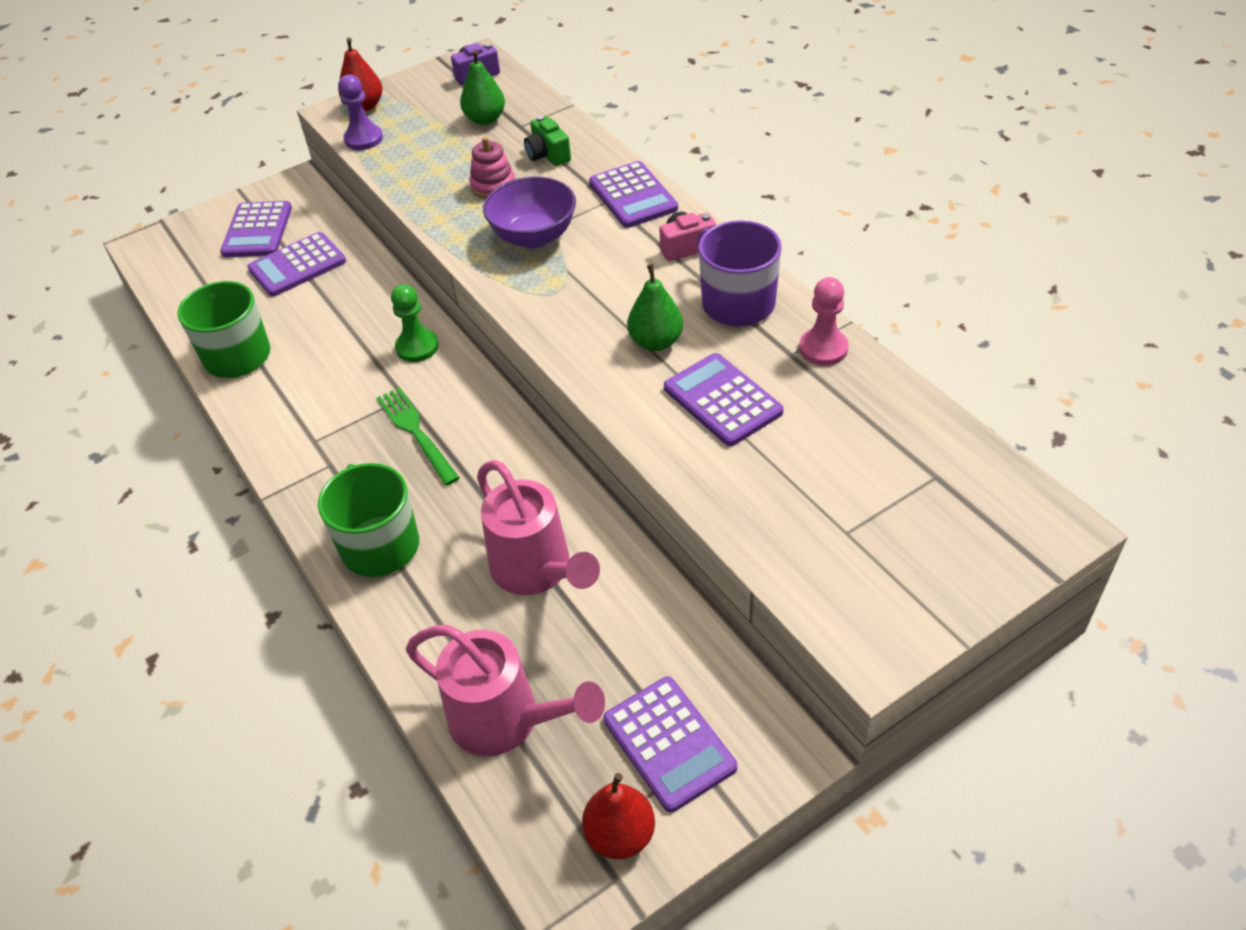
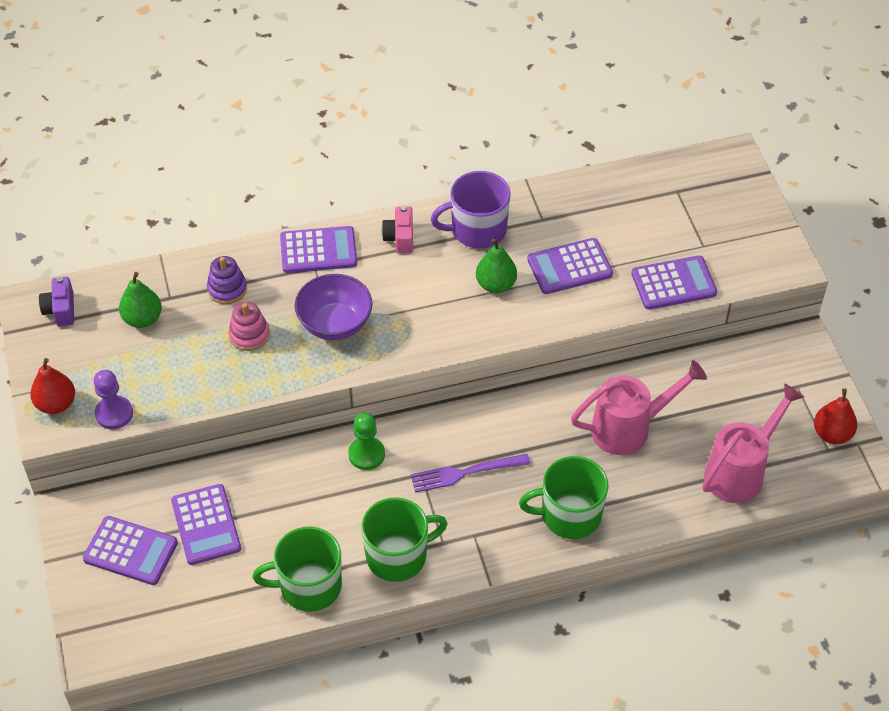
camera: 75 degrees left, 5 degrees up
(287, 410) = (398, 556): none -> green mug
(415, 432) = (465, 473): green fork -> purple fork
(548, 155) = (227, 289): green camera -> purple stacking toy
(669, 743) = (781, 395): purple calculator -> purple calculator (673, 283)
(823, 348) = (545, 201): pink pawn -> none

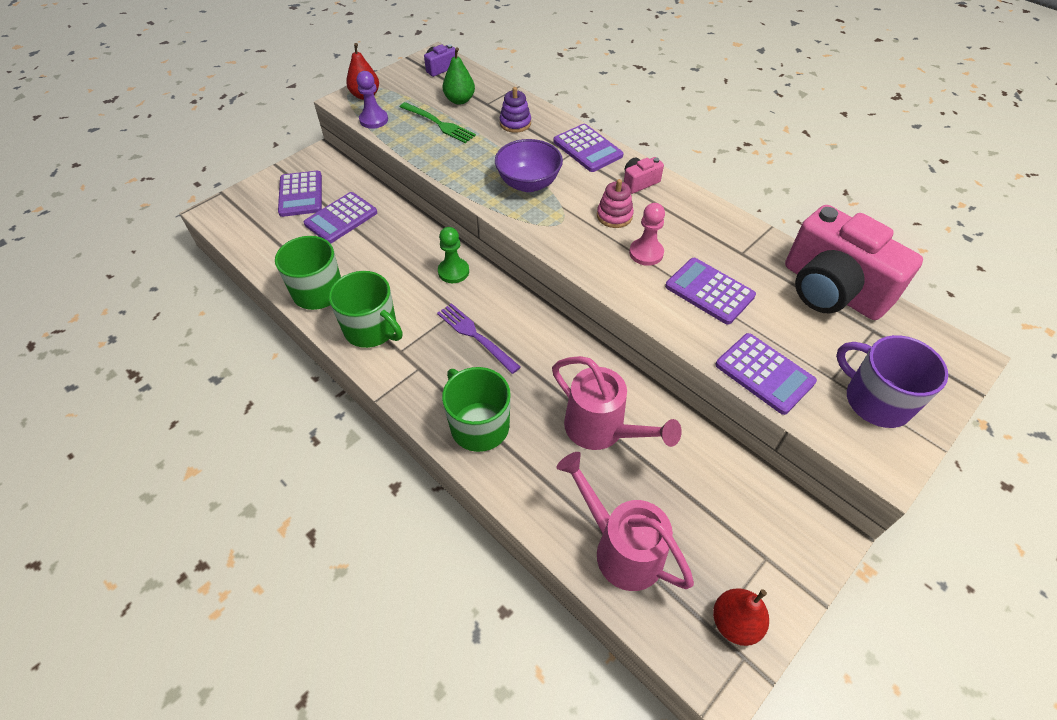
camera: 60 degrees right, 0 degrees up
(172, 356) = (439, 124): none -> green fork
(249, 335) = (484, 148): pink stacking toy -> pink stacking toy (614, 216)
(477, 230) = (690, 220): purple mug -> purple mug (876, 400)
(495, 284) = (646, 253): green pear -> pink pawn
(621, 188) = (831, 290): none -> pink camera
(740, 471) = (621, 548): pink watering can -> pink watering can turned 150 degrees counterclockwise

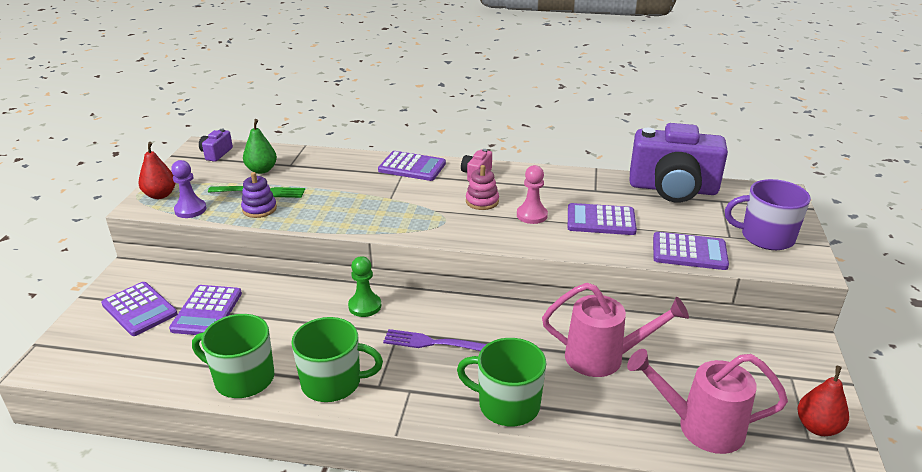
camera: 35 degrees left, 20 degrees down
(515, 123) = (331, 170): purple stacking toy -> purple stacking toy (259, 209)
(528, 183) = (389, 205): purple bowl -> none
(831, 290) = (673, 189): pink camera -> purple camera

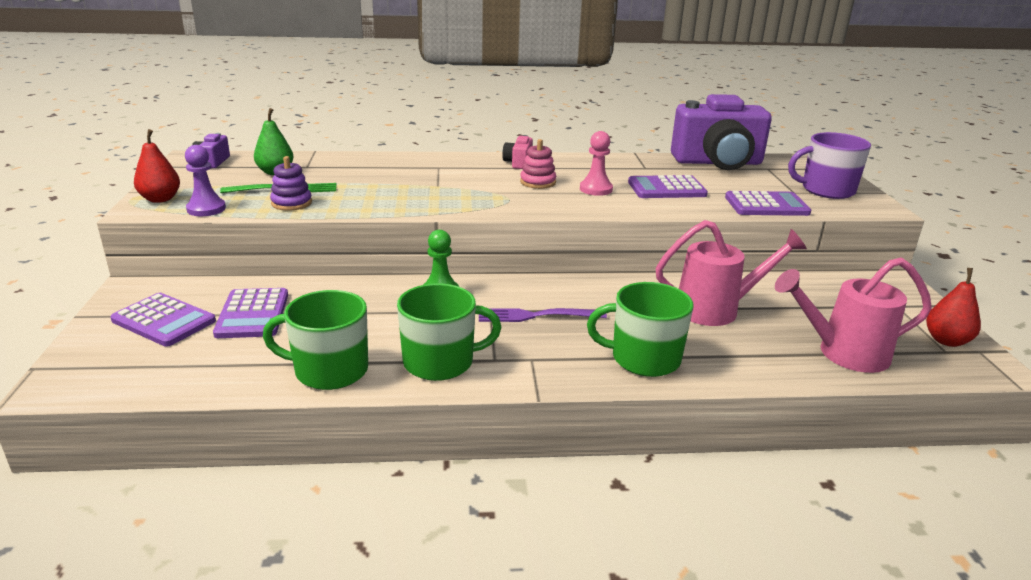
camera: 15 degrees left, 5 degrees down
(412, 167) = (446, 161): purple calculator -> none

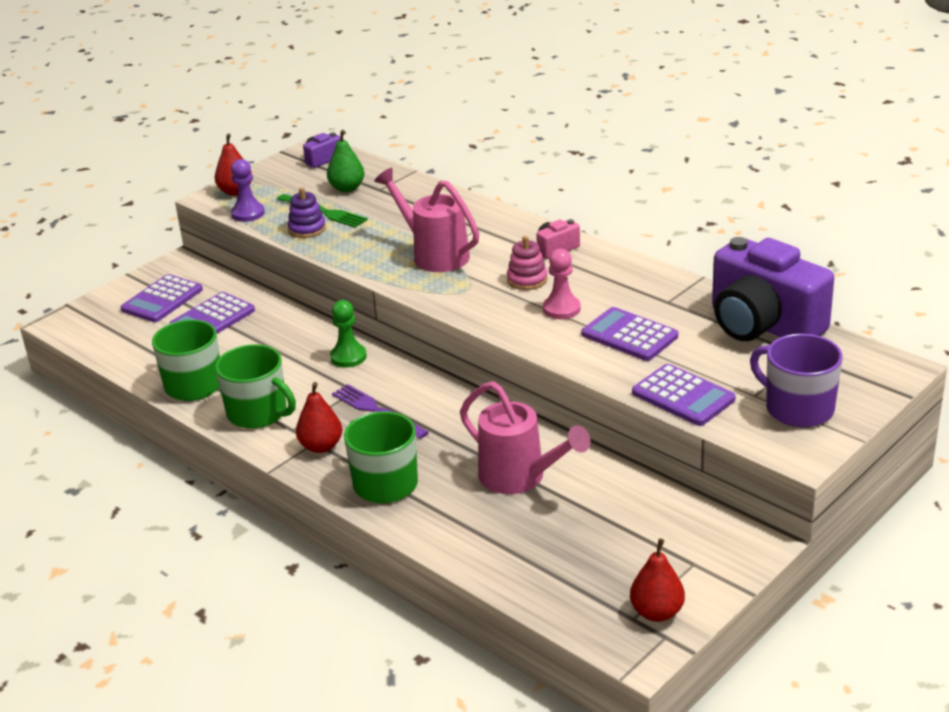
camera: 50 degrees right, 5 degrees up
(164, 320) = (162, 300): purple calculator -> purple calculator turned 45 degrees clockwise
(544, 359) = (321, 446): none -> red pear
(843, 353) = (539, 567): pink watering can -> pink watering can (434, 254)

